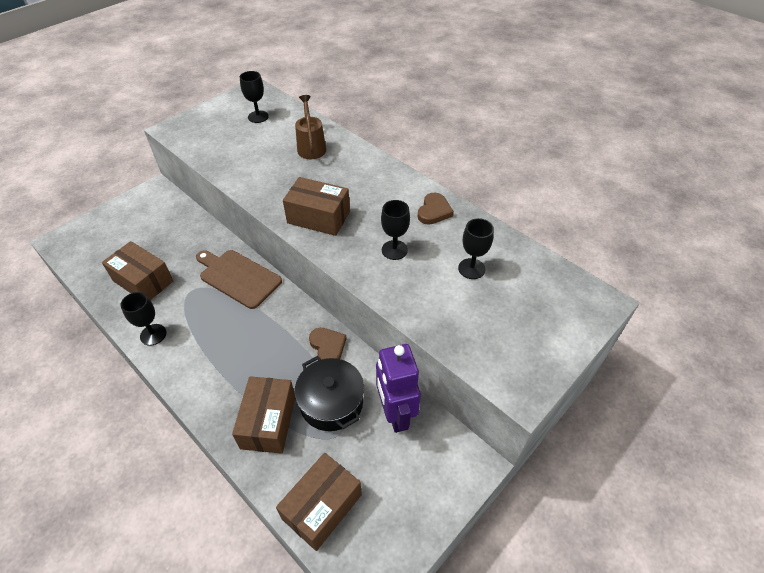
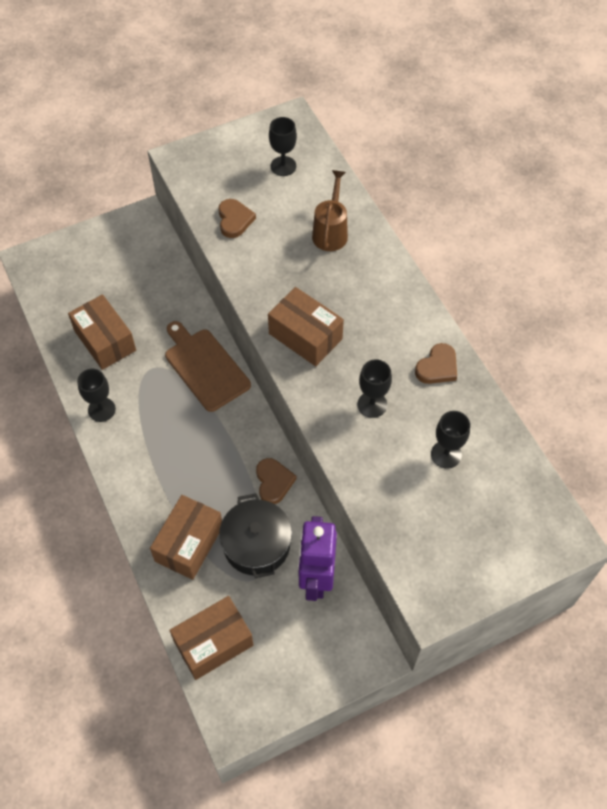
camera: 20 degrees right, 10 degrees up
(230, 156) = (234, 220): none -> brown heart

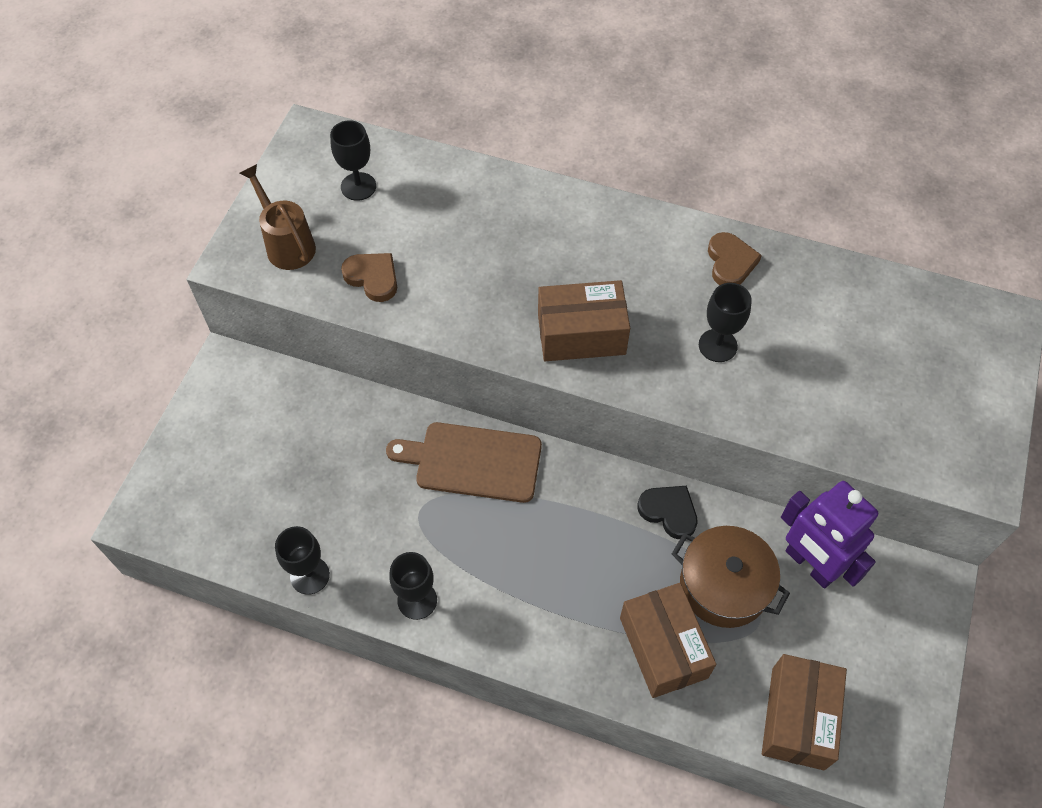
camera: 45 degrees left, 0 degrees up
(105, 341) = (335, 527): brown box -> none
(256, 544) = (724, 585): black pot -> brown pot
(273, 482) = (669, 512): brown heart -> black heart
(331, 232) = (483, 214): brown watering can -> brown watering can (287, 244)
(446, 454) = (831, 334): black goblet -> black goblet (310, 575)

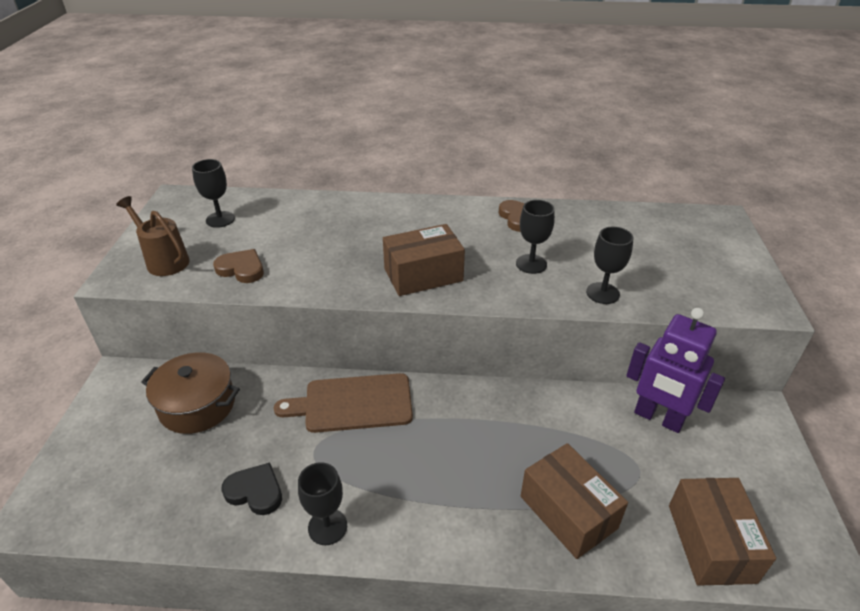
camera: 15 degrees left, 20 degrees down
(310, 575) = (215, 530): black goblet -> black goblet (602, 293)
(669, 512) = (529, 405): black heart -> black heart (255, 491)
(724, 585) = (597, 450): brown pot -> brown pot (197, 405)

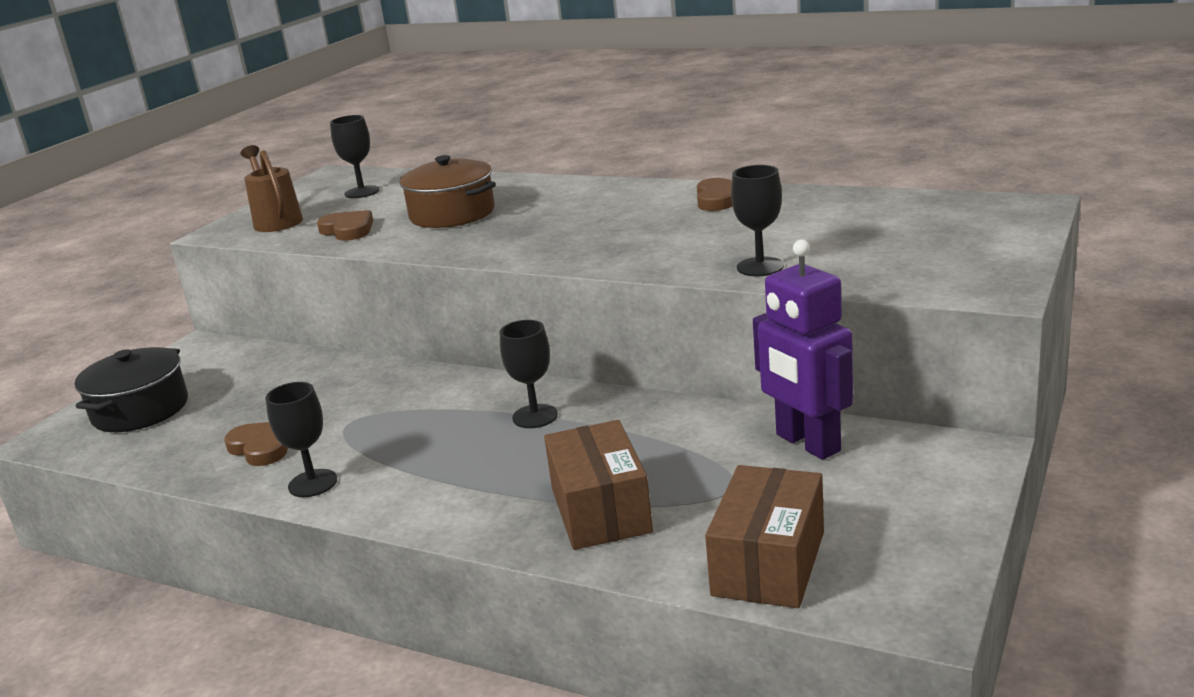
camera: 25 degrees right, 15 degrees down
(109, 464) = (140, 410): none -> black pot
(197, 405) = (257, 375): brown pot -> brown pot (452, 214)
(255, 491) = (261, 447): black heart -> brown heart
(353, 403) = (422, 390): brown cutting board -> none
(423, 275) = (545, 242): brown box -> none
(531, 264) = (692, 238): black goblet -> black goblet (535, 416)

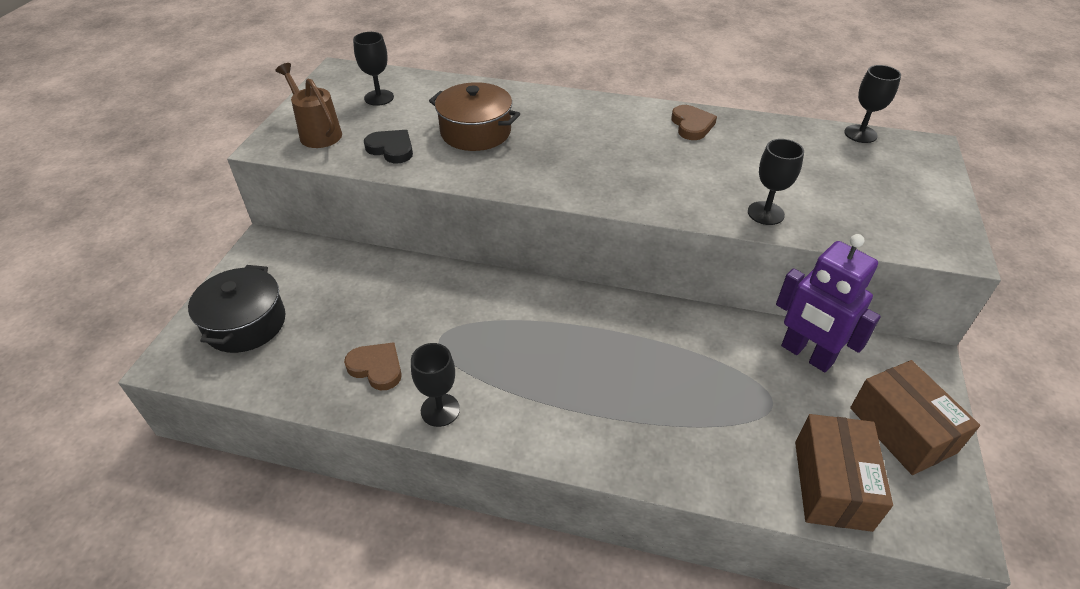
camera: 15 degrees left, 20 degrees up
(348, 230) = (391, 149): brown heart -> black heart
(535, 416) = (590, 328): black goblet -> black goblet (860, 134)
(600, 510) = (685, 432): brown box -> brown box (902, 430)

